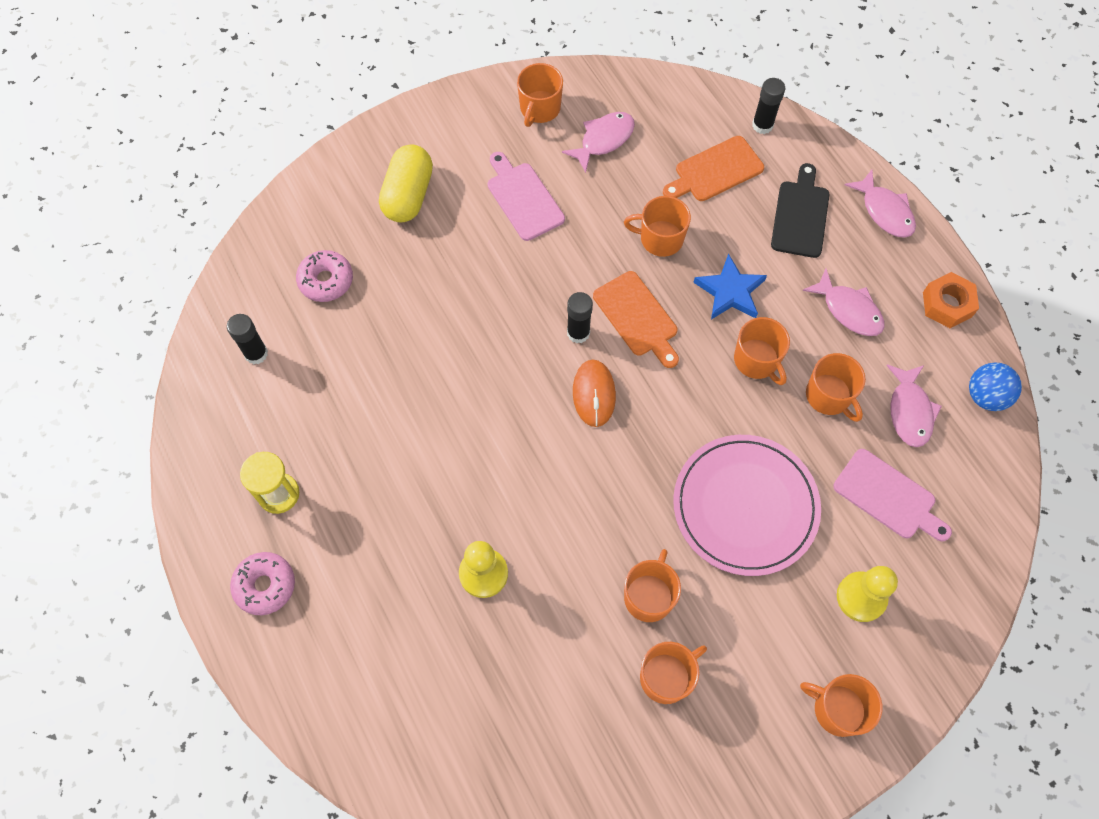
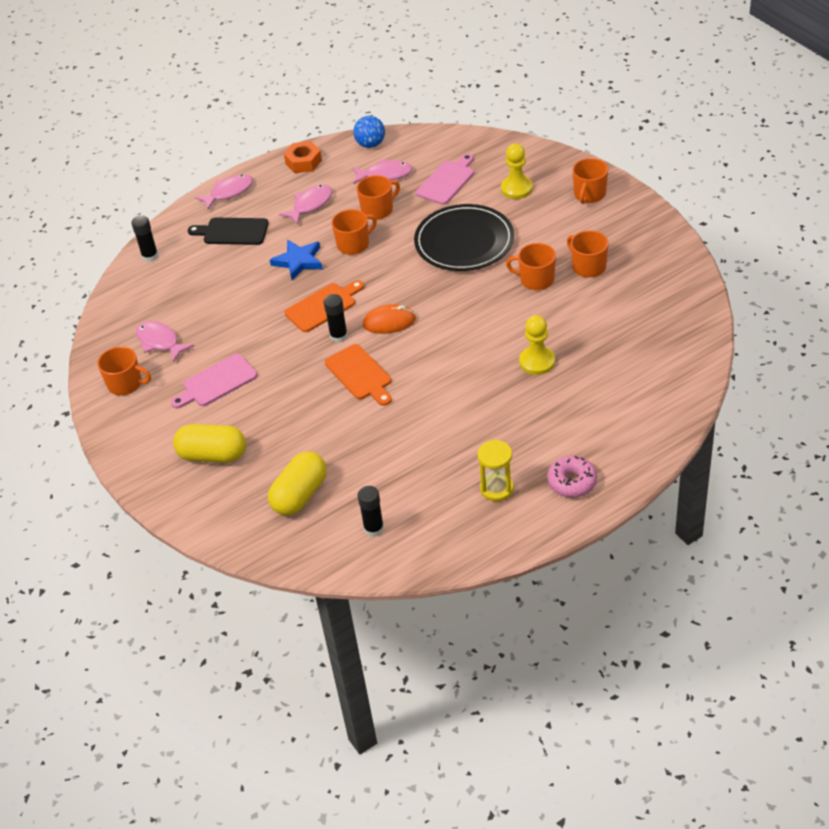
camera: 90 degrees left, 20 degrees down
(326, 280) = (300, 495): pink donut -> yellow capsule
(660, 239) = (254, 301): orange mug -> none
(715, 171) = (192, 277): orange cutting board -> orange cutting board (360, 374)
(745, 506) = (464, 241): pink plate -> black plate

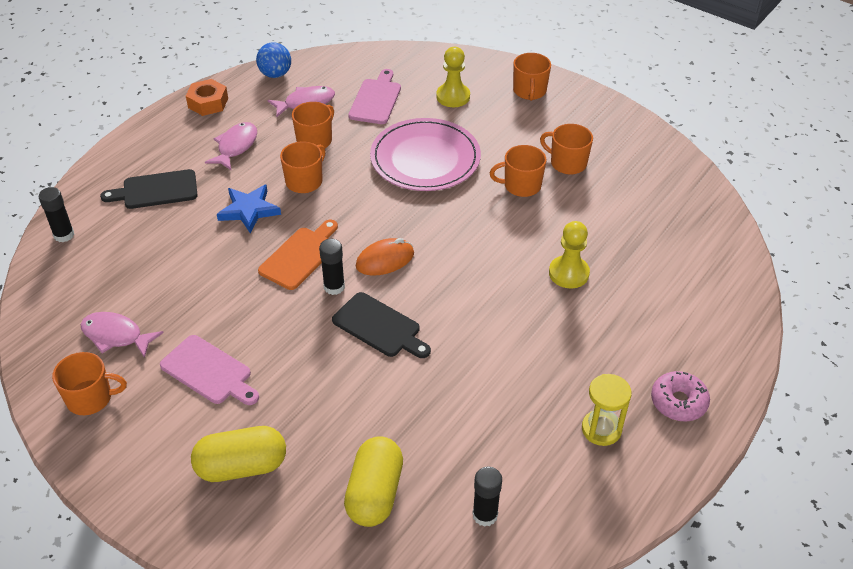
camera: 25 degrees left, 0 degrees up
(217, 382) = (209, 372): pink cutting board -> pink cutting board turned 90 degrees counterclockwise
(229, 192) = (133, 148): pink fish -> none
(360, 374) = (379, 327): orange cutting board -> black cutting board
(464, 241) = (425, 158): black plate -> pink plate

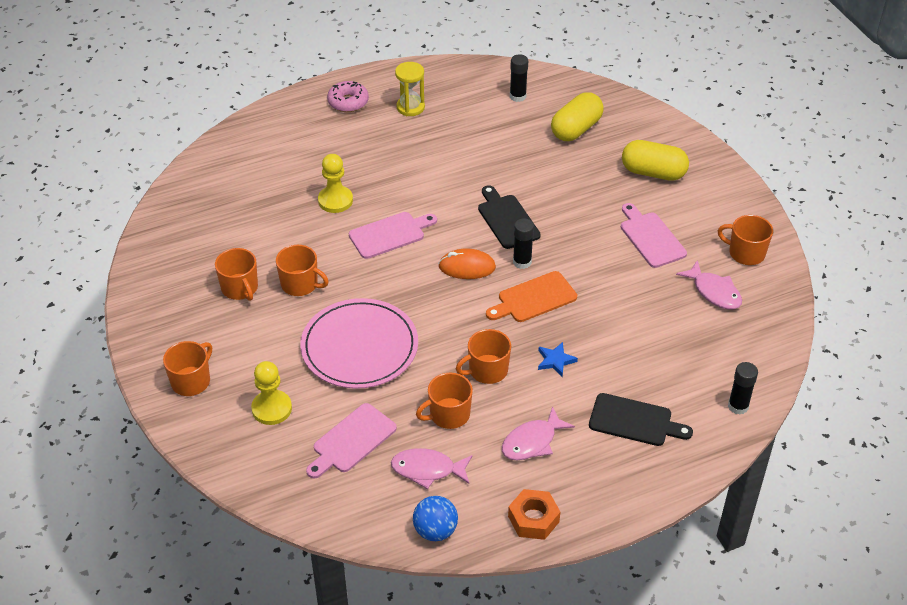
camera: 150 degrees left, 0 degrees up
(249, 210) = (555, 360): blue star -> blue star, size x0.64
(484, 261) = (390, 234): none -> pink cutting board

